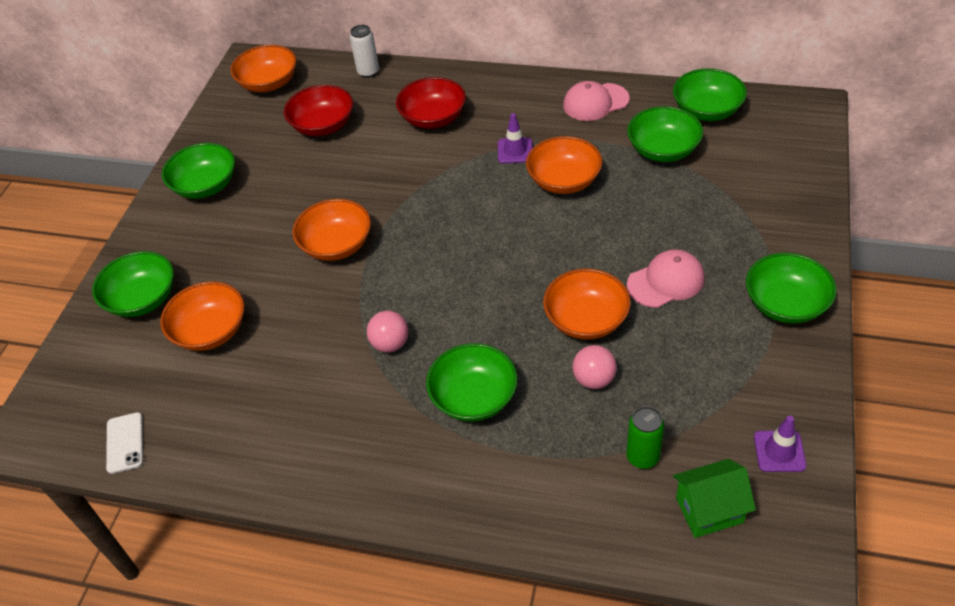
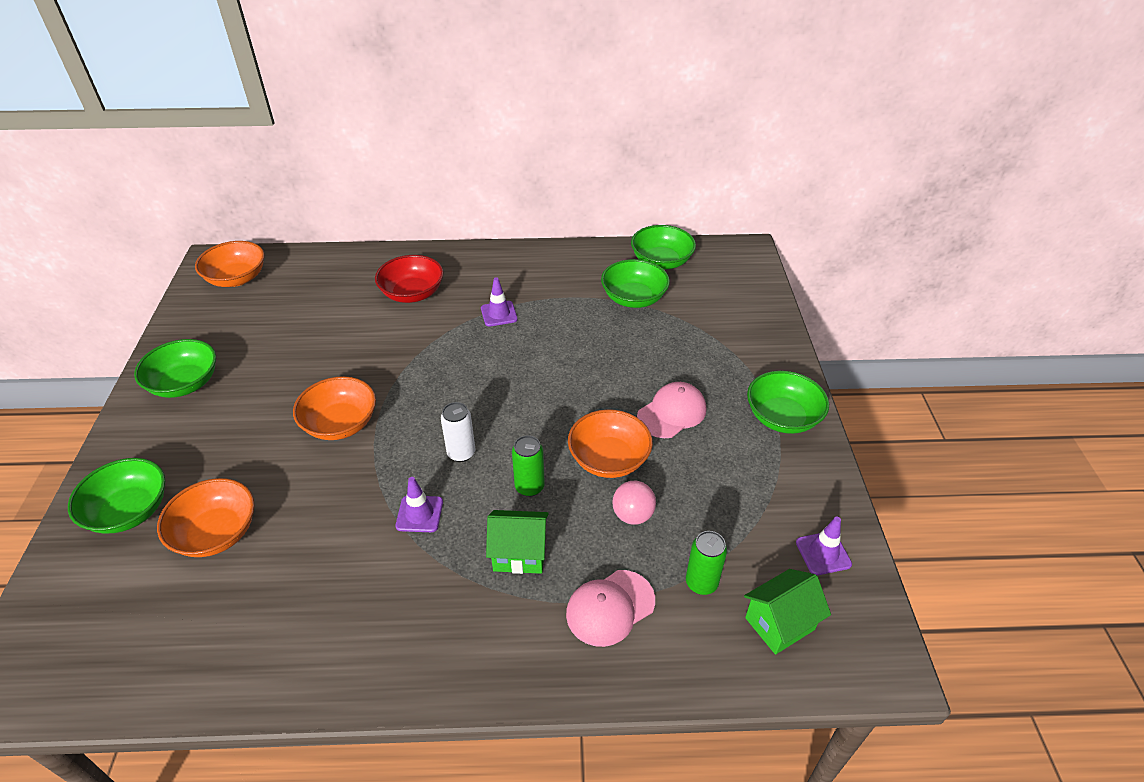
camera: 20 degrees left, 5 degrees down
(125, 443) = (131, 678): white phone -> none
(323, 125) = (302, 311): red bowl -> none
(368, 72) = (338, 258): white can -> white can (461, 453)
(390, 344) = (419, 514): pink ball -> purple traffic cone
(474, 397) = (519, 554): green bowl -> green house
(500, 335) = (529, 487): none -> green can
(564, 181) = (552, 335): orange bowl -> none
(595, 102) = (561, 264): pink cap -> pink cap (610, 607)

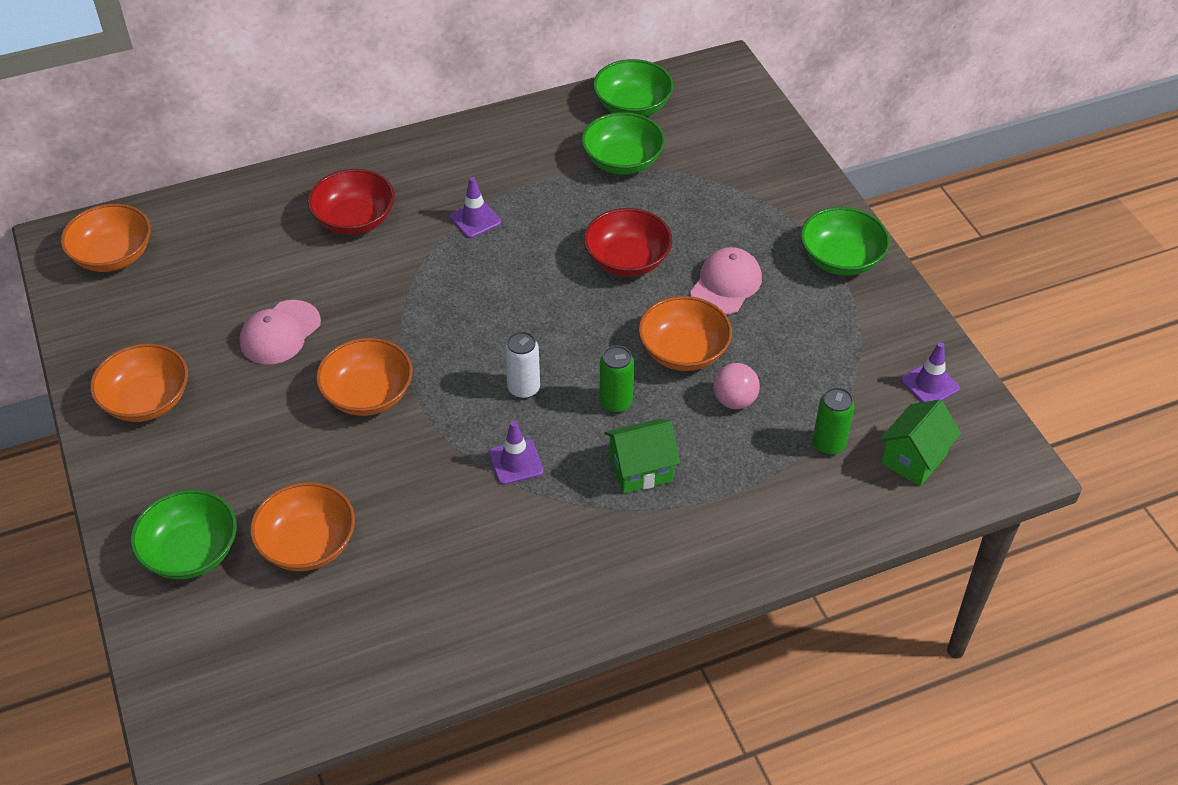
camera: 20 degrees left, 5 degrees up
(185, 383) = (146, 400): green bowl -> orange bowl
(599, 372) = (627, 260): none -> red bowl
(610, 607) = (753, 492): pink cap -> pink cap (280, 333)

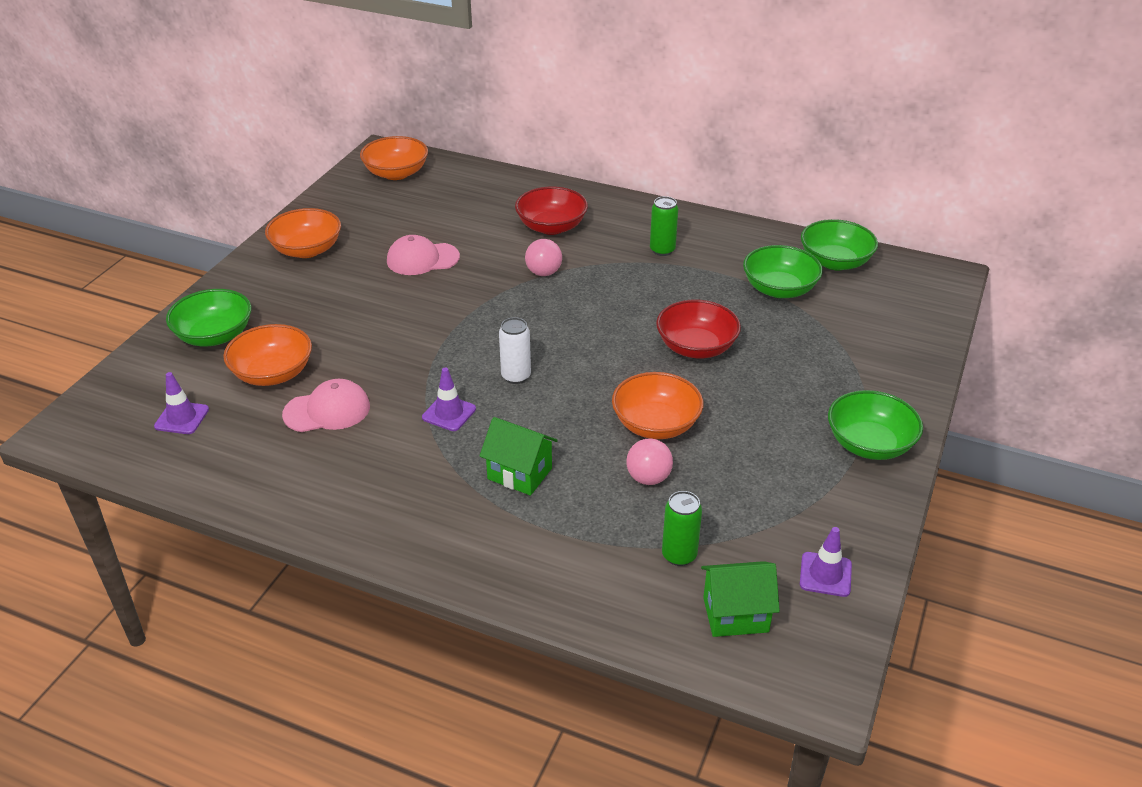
camera: 45 degrees right, 10 degrees down
(368, 395) = (421, 320): orange bowl -> none
(412, 272) = (543, 273): none -> pink ball
(475, 219) = (626, 267): purple traffic cone -> purple traffic cone (182, 418)
(616, 403) = (563, 423): green can -> green can (662, 250)
(726, 284) = (749, 404): pink cap -> pink cap (327, 410)

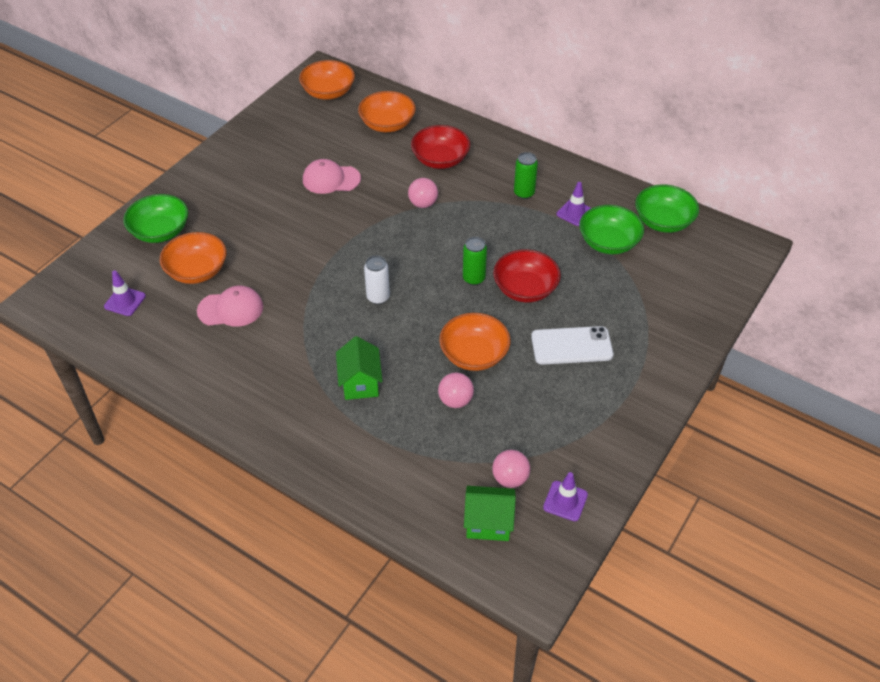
camera: 10 degrees right, 10 degrees up
(307, 250) = (243, 160): orange bowl -> orange bowl (387, 124)
(449, 413) = (320, 323): purple traffic cone -> purple traffic cone (575, 213)
(519, 473) = (360, 383): green house -> green house turned 45 degrees clockwise
(679, 555) = (460, 468): green can -> green can (474, 278)
(746, 558) = (510, 478): none -> pink ball
(773, 401) = (571, 346): none -> white phone
(869, 444) = (635, 395): green bowl -> none

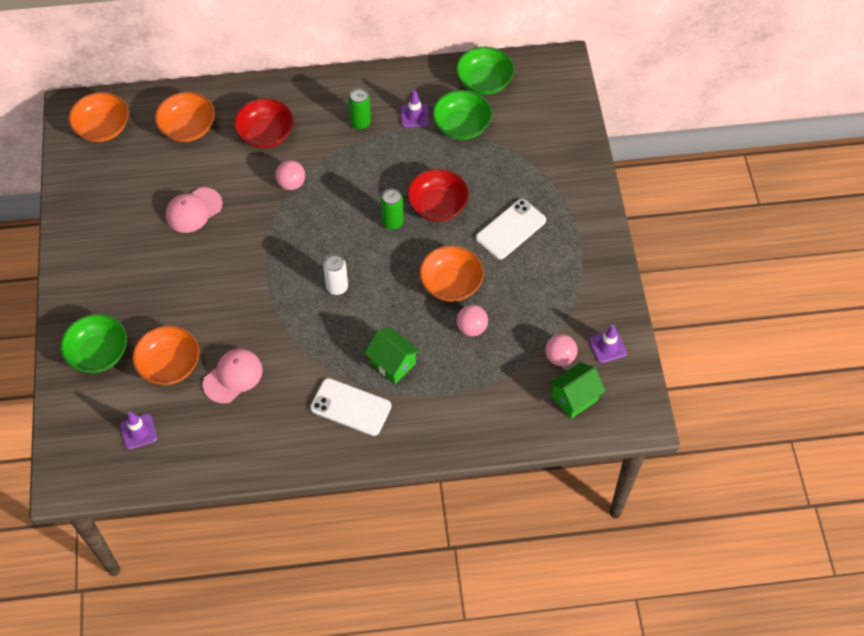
camera: 40 degrees left, 10 degrees up
(291, 392) = (351, 407): none -> white phone

